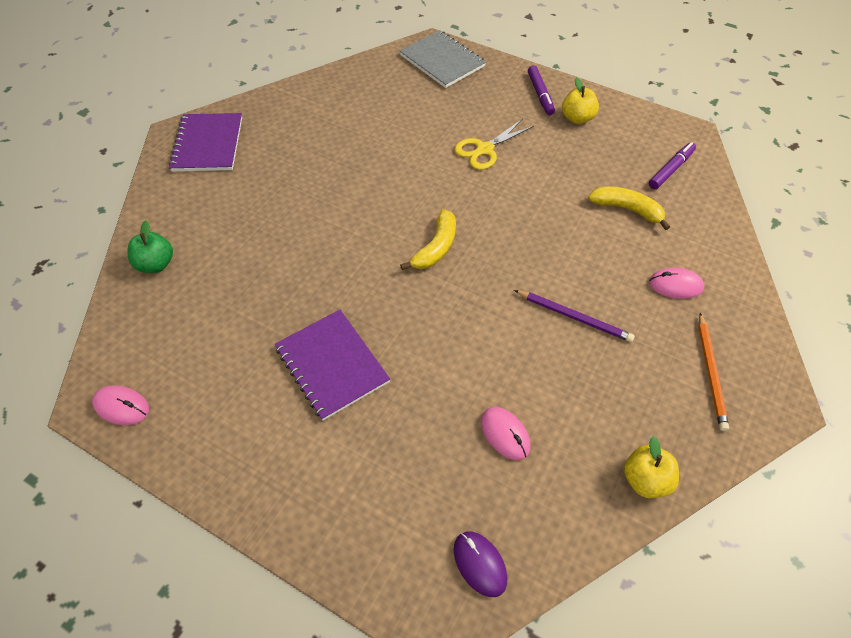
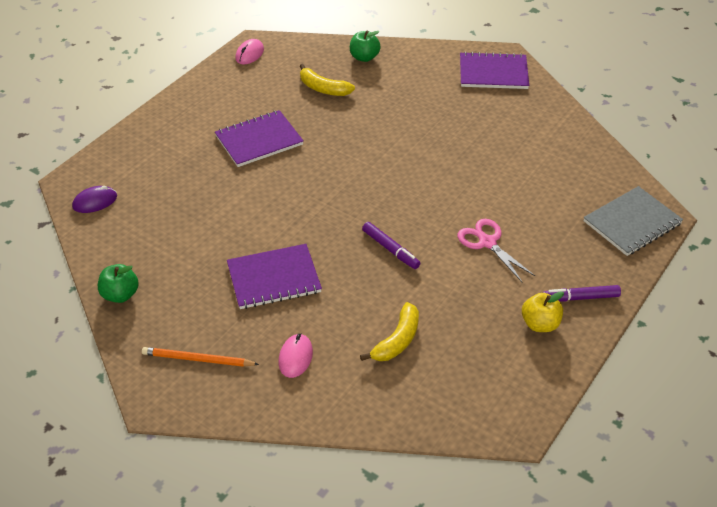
camera: 95 degrees right, 10 degrees down
(436, 247) = (362, 200): yellow banana -> yellow banana (323, 88)
(484, 149) = (487, 242): yellow scissors -> pink scissors
(505, 434) = (179, 223): pink mouse -> none
(574, 317) = (274, 278): purple pencil -> purple notebook
(645, 479) = (120, 295): yellow apple -> green apple
(671, 170) = (454, 392): purple marker -> purple marker (390, 249)

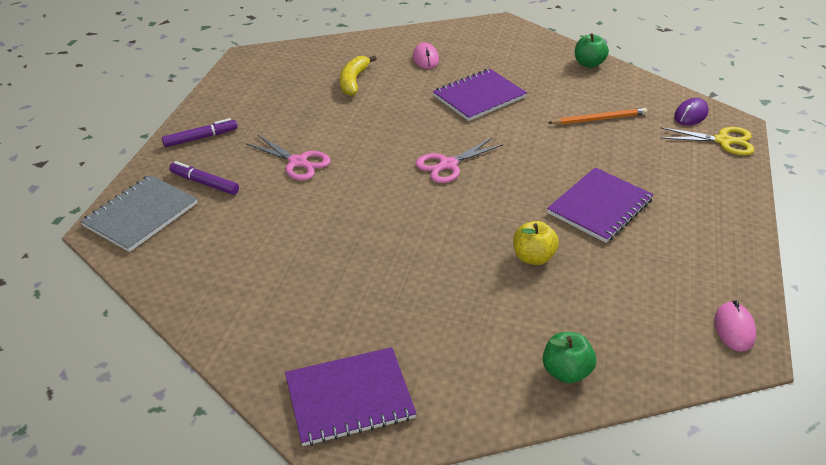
camera: 160 degrees right, 5 degrees down
(101, 169) = (723, 141): none -> yellow scissors
(197, 359) = (495, 45): orange pencil -> orange pencil (599, 119)
(323, 88) = (583, 296): yellow banana -> none
(353, 205) = (448, 165): none -> pink scissors
(390, 249) = (390, 137): purple marker -> purple marker (204, 183)
(540, 324) = (237, 113): yellow apple -> yellow apple (533, 257)

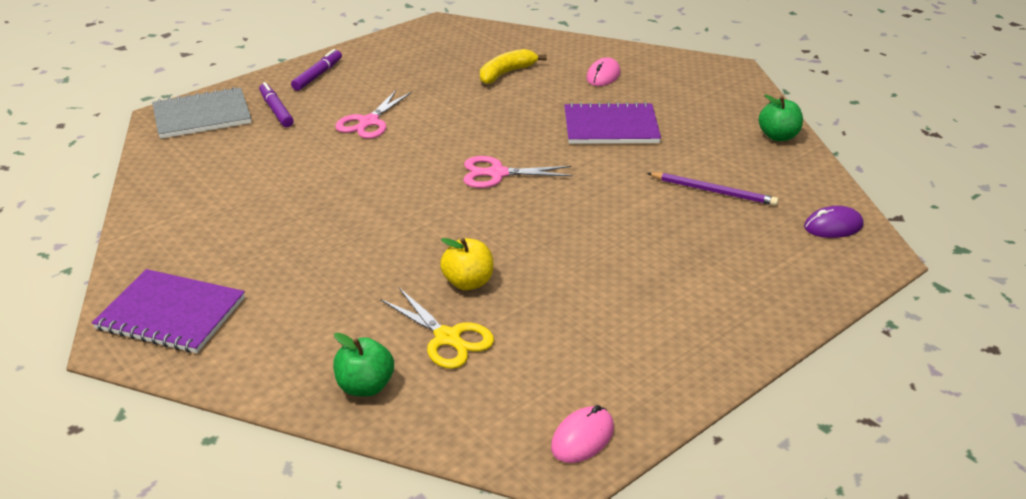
camera: 35 degrees right, 5 degrees down
(201, 138) = (318, 75): purple marker -> purple marker turned 75 degrees counterclockwise
(298, 162) = (369, 122): pink scissors -> pink scissors turned 45 degrees clockwise
(599, 119) = (713, 191): orange pencil -> purple pencil
(599, 206) = (598, 268): purple notebook -> none
(723, 141) = (836, 266): yellow scissors -> yellow scissors (447, 338)

